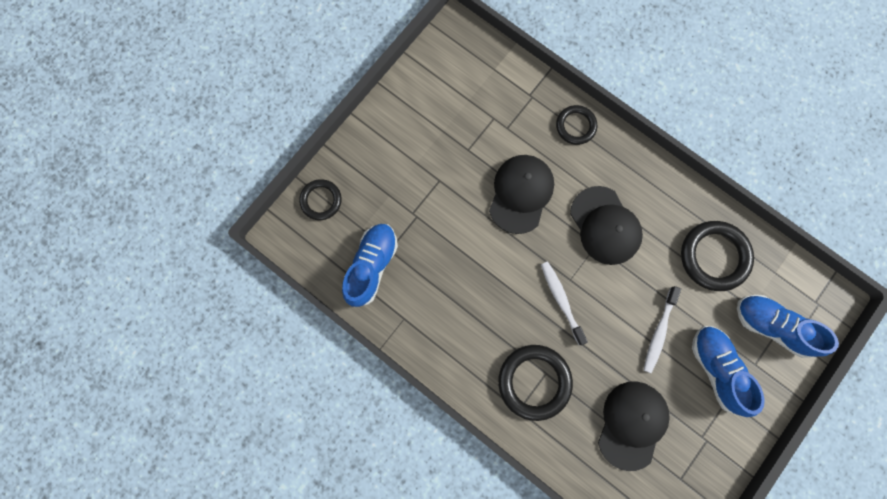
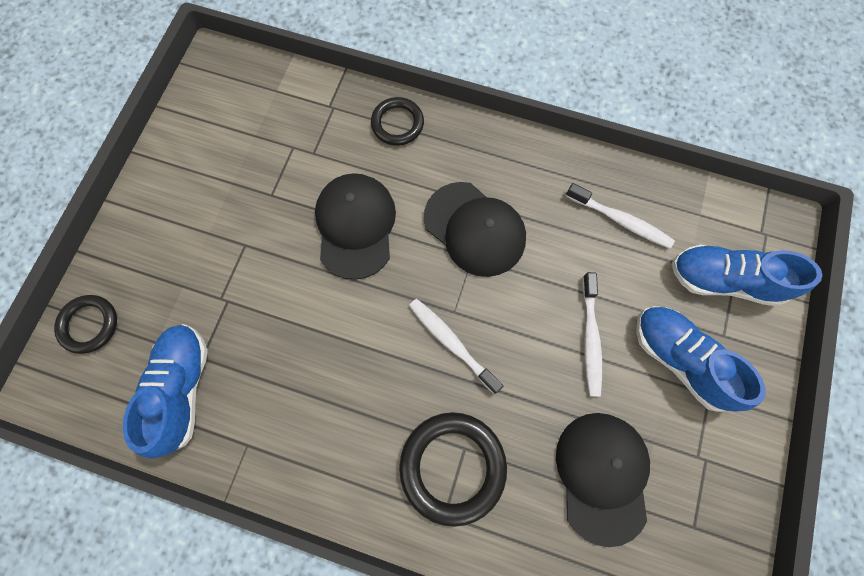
camera: 20 degrees left, 5 degrees down
(714, 256) = (620, 220): black ring -> white toothbrush

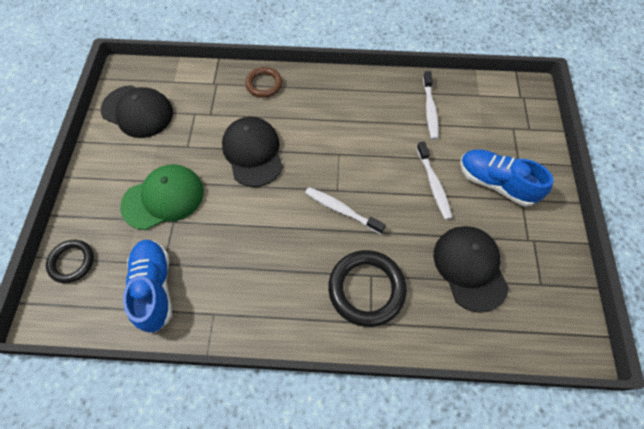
camera: 15 degrees left, 10 degrees down
(222, 264) = (163, 198): none -> green cap
(397, 124) = (264, 84): black ring -> brown ring
(475, 229) = (335, 136): black cap -> black cap (137, 111)
(620, 220) = (430, 110): white toothbrush -> white toothbrush turned 75 degrees clockwise
(724, 280) = (507, 130): blue shoe -> none

